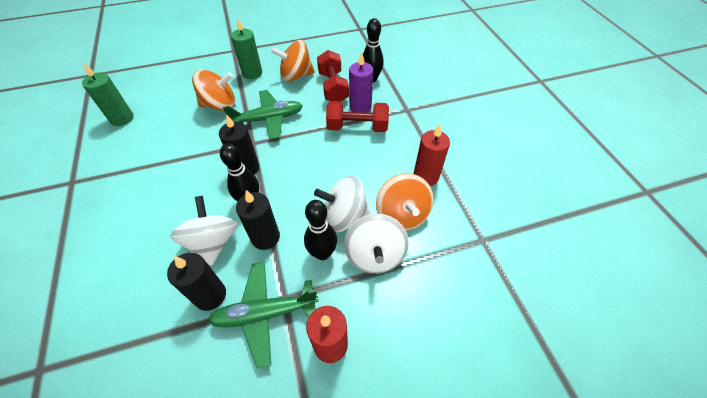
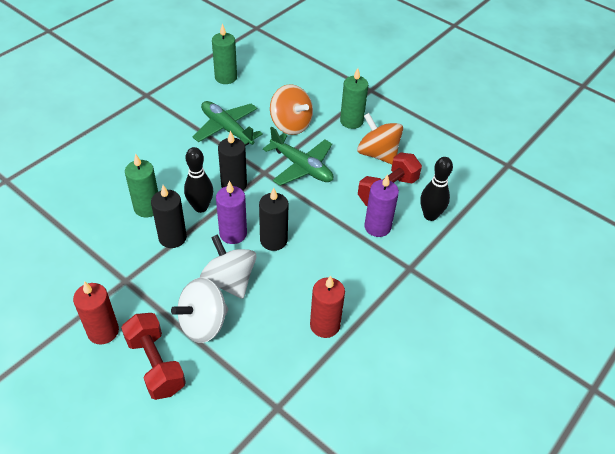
camera: 55 degrees right, 5 degrees down
(210, 295) = (102, 233): black candle -> black candle (273, 240)
(213, 242) = (147, 208): white spinning top -> green candle
(265, 313) = (106, 275): green plane -> green plane (227, 129)
(297, 192) = (233, 234): none -> purple candle
(322, 253) = (181, 284): black bowling pin -> none
(357, 127) = (347, 238): red dumbbell -> red dumbbell (156, 364)
(402, 215) = (262, 325): orange spinning top -> none

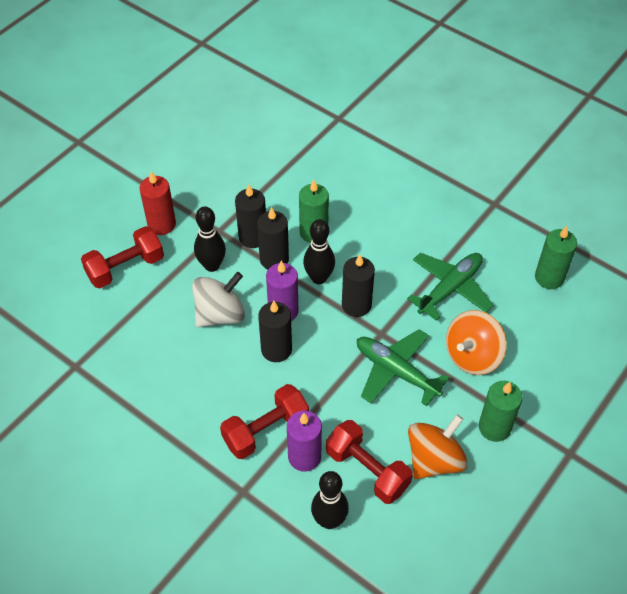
camera: 90 degrees right, 5 degrees up
(141, 253) = (253, 237): none -> black candle
(169, 286) = (212, 265): none -> black bowling pin
(203, 323) = (168, 298): white spinning top -> none
(301, 167) = (396, 371): green plane -> green plane turned 90 degrees clockwise
(325, 325) = (164, 403): red candle -> none
(354, 251) = (266, 430): none -> red dumbbell

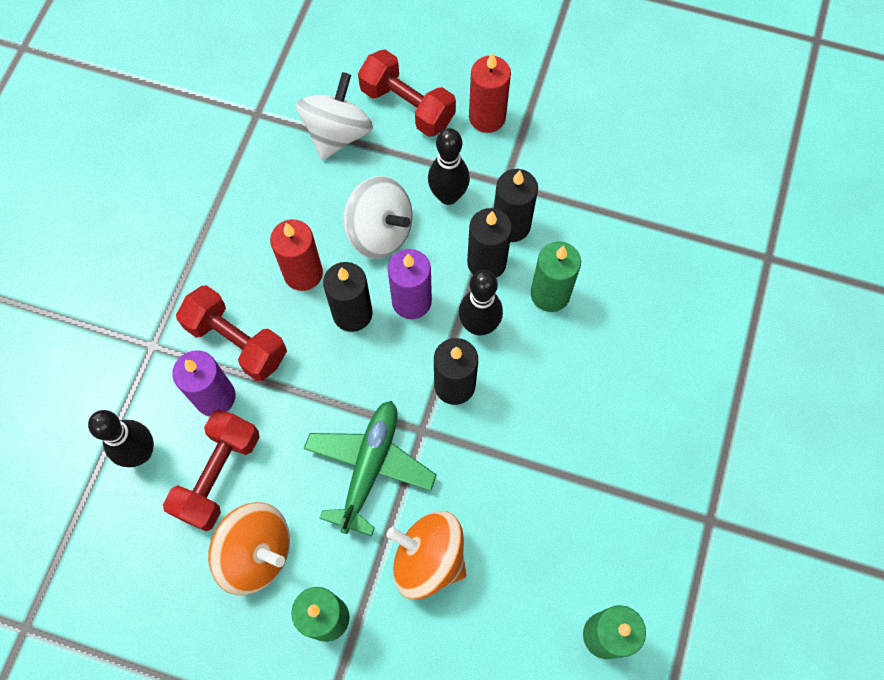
camera: 70 degrees right, 15 degrees up
(124, 318) = (337, 134): none -> white spinning top
(229, 372) = (303, 273): none -> red candle
(450, 288) = (528, 498): green plane -> none

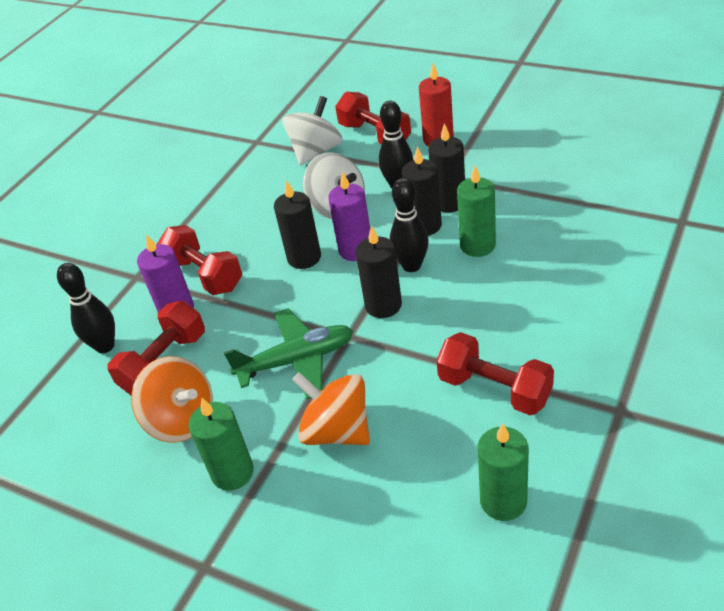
camera: 15 degrees right, 25 degrees down
(303, 273) = (269, 232): red candle -> none
(370, 467) = (297, 360): green plane -> green plane turned 45 degrees clockwise
(585, 498) = (494, 389): none -> red dumbbell

